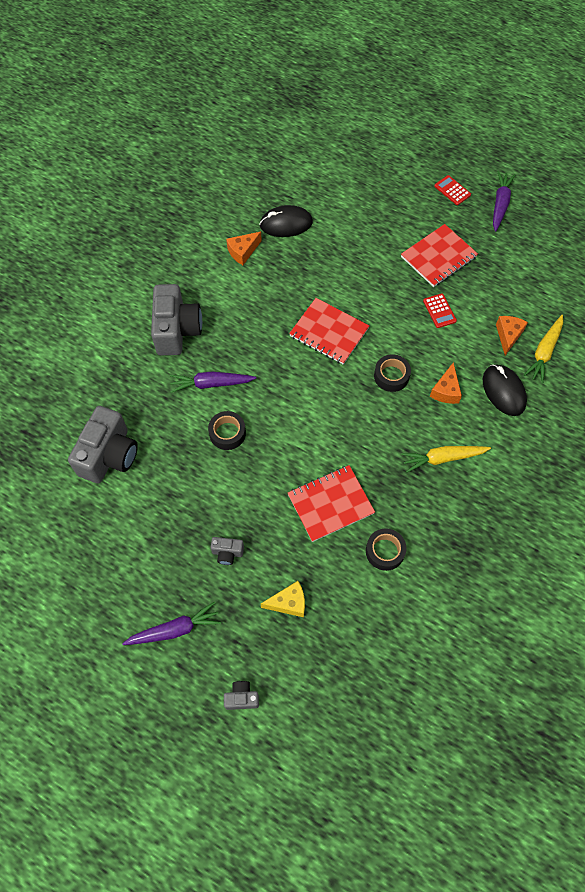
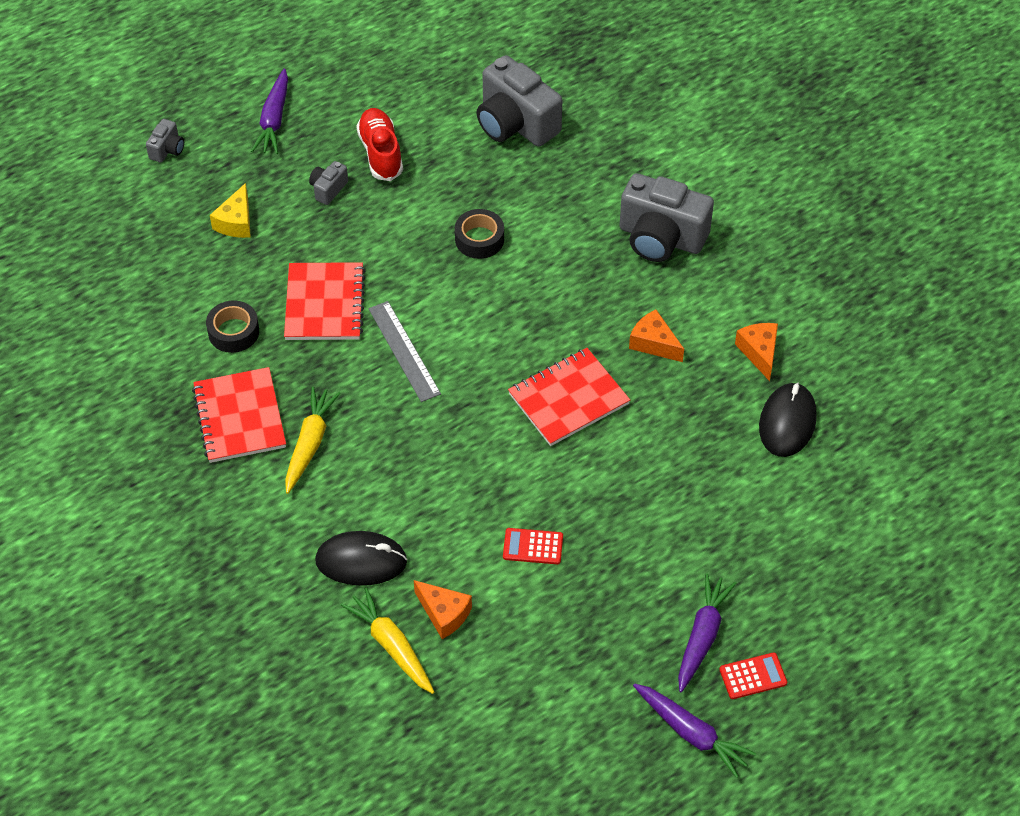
camera: 115 degrees right, 10 degrees down
(176, 533) = (380, 153): none -> red shoe
(211, 384) = (559, 246): purple carrot -> purple carrot (702, 636)
(343, 437) = (404, 351): none -> grey ruler
(391, 376) = (460, 441): black tape -> none
(438, 257) = (629, 592): red notebook -> red notebook (239, 417)
(446, 390) = (402, 493): orange cheese -> orange cheese (654, 343)

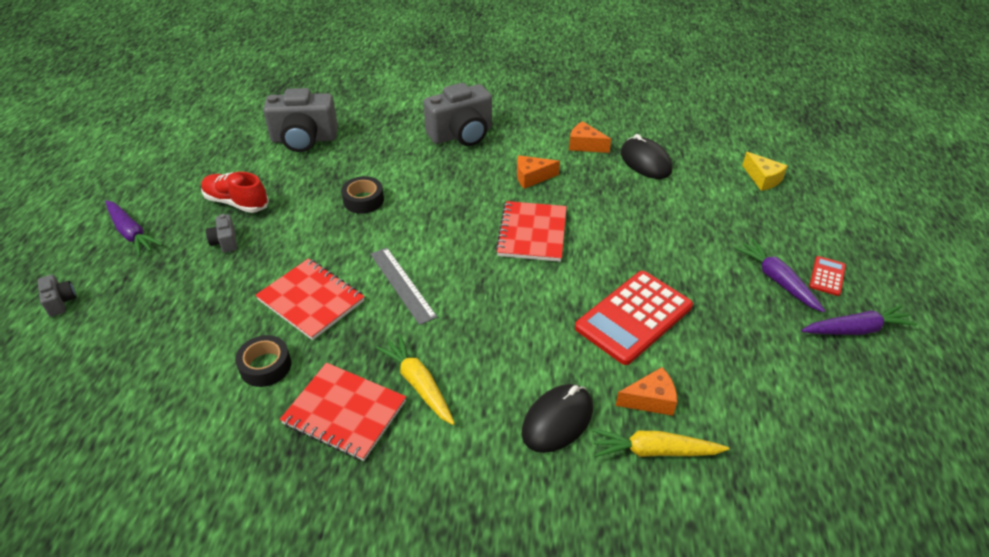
camera: 50 degrees left, 10 degrees down
(236, 222) = (178, 304): yellow cheese -> yellow cheese (762, 179)
(404, 351) = (402, 284): grey ruler -> grey ruler turned 45 degrees clockwise
(533, 547) = (634, 317): red calculator -> red calculator, size x2.20

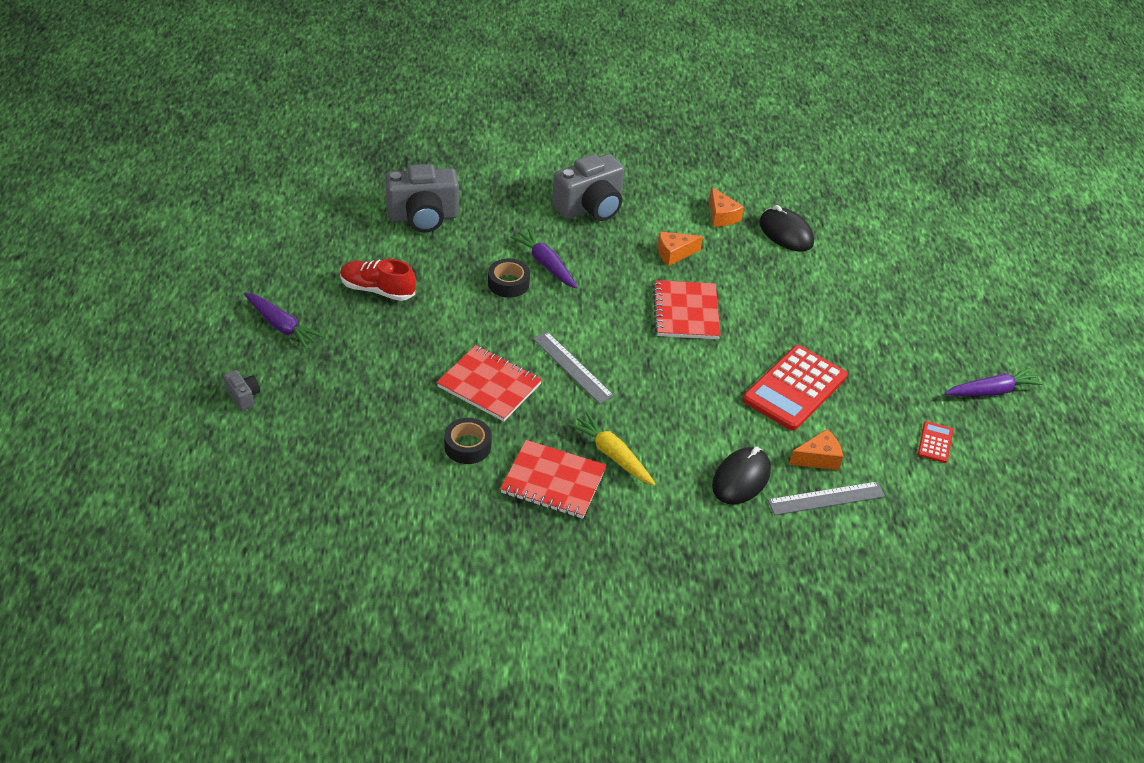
camera: 10 degrees left, 0 degrees up
(225, 242) = (382, 331): grey camera -> none
(585, 145) = (721, 216): orange cheese -> orange cheese turned 135 degrees counterclockwise
(654, 451) = (826, 498): yellow carrot -> grey ruler
(762, 179) = (903, 248): yellow cheese -> none
(777, 280) = (921, 349): purple carrot -> purple carrot (545, 264)
(827, 276) = (966, 344): red calculator -> red calculator (935, 442)

